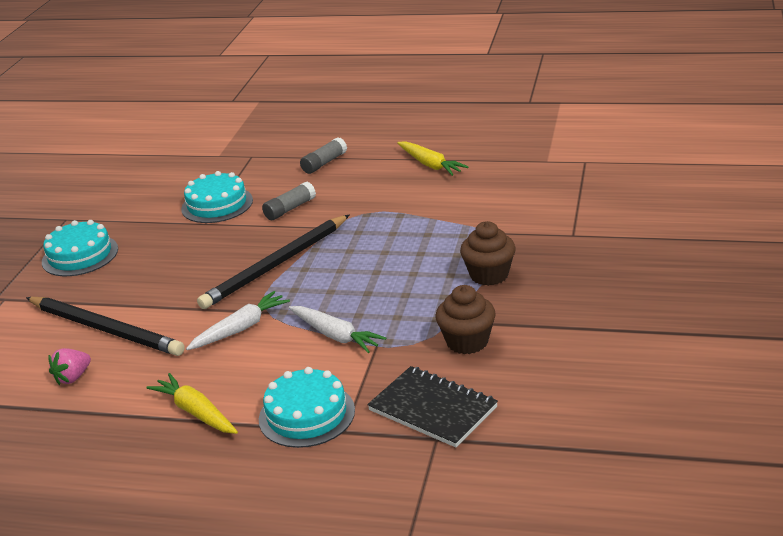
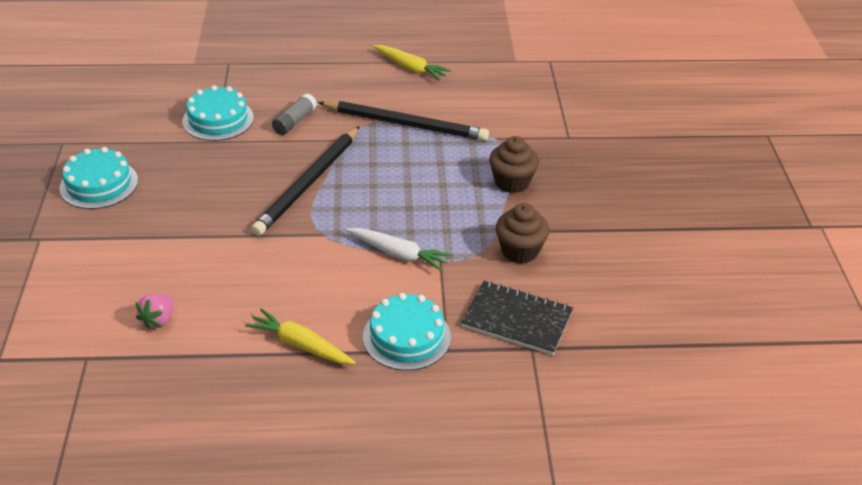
camera: 20 degrees left, 10 degrees up
(105, 329) = (167, 265): black pencil -> black pencil (405, 124)
(241, 328) = (304, 254): white carrot -> none
(324, 163) = (306, 69): grey glue stick -> none

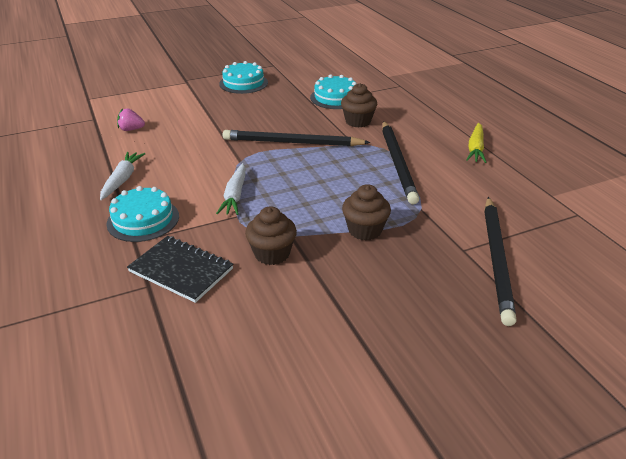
camera: 70 degrees right, 5 degrees down
(294, 121) = (358, 121): grey glue stick -> brown cupcake
(300, 345) = (122, 180): yellow carrot -> white carrot
(517, 319) = (181, 270): black notebook -> black notebook turned 60 degrees counterclockwise
(589, 125) = (497, 259): none -> black pencil

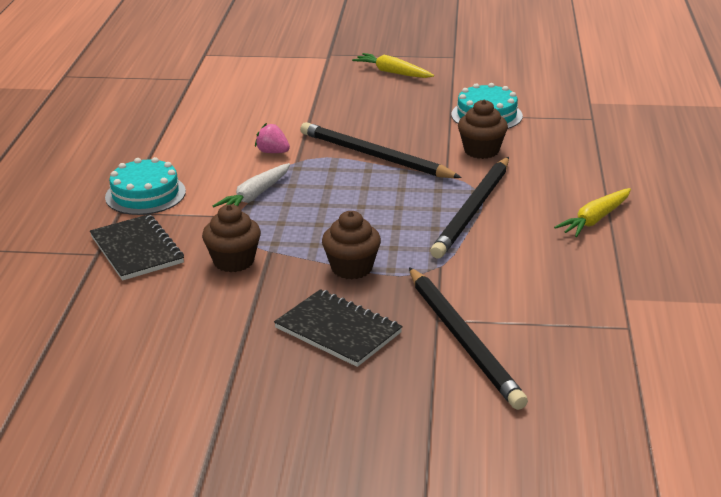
camera: 30 degrees right, 5 degrees down
(122, 180) = (161, 150): white carrot -> none
(131, 129) = (217, 99): pink strawberry -> pink strawberry (273, 152)
(243, 83) = (392, 72): turquoise cake -> yellow carrot
(408, 284) = (338, 330): none -> black notebook
(497, 259) = (463, 340): black pencil -> black pencil turned 60 degrees counterclockwise

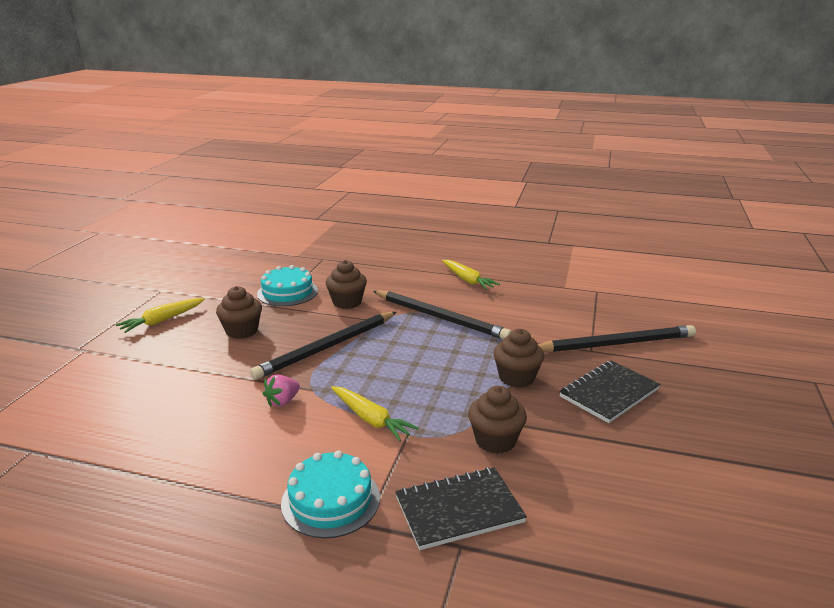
camera: 80 degrees left, 5 degrees down
(255, 196) = (370, 419): white carrot -> yellow carrot
(389, 110) = (242, 331): none -> brown cupcake

